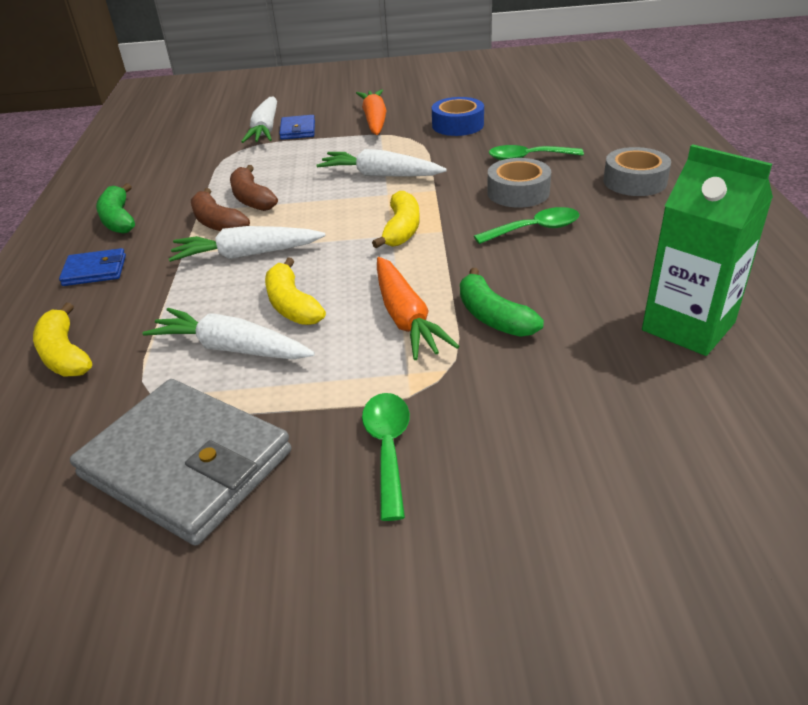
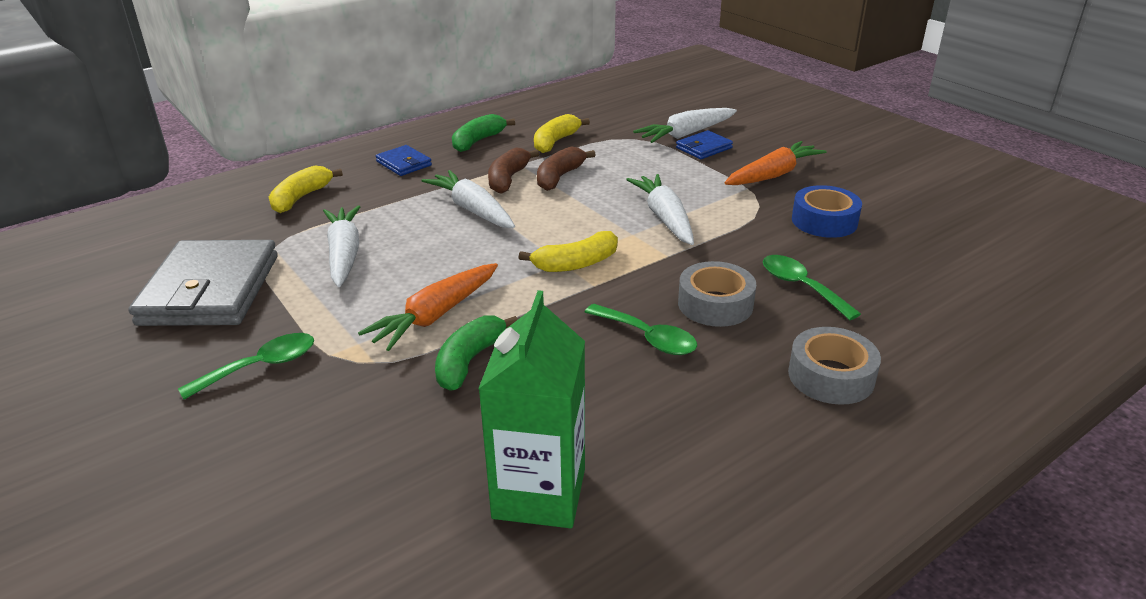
camera: 55 degrees right, 5 degrees down
(292, 305) = (417, 256): yellow banana -> yellow banana (555, 142)

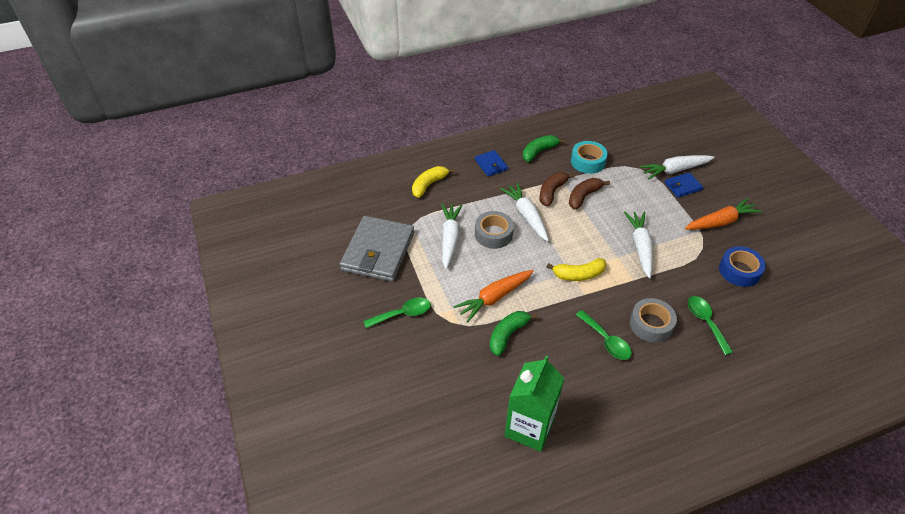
camera: 15 degrees right, 15 degrees up
(555, 142) = (588, 161): yellow banana -> turquoise tape
(831, 376) = (699, 391): grey tape -> grey tape (493, 234)

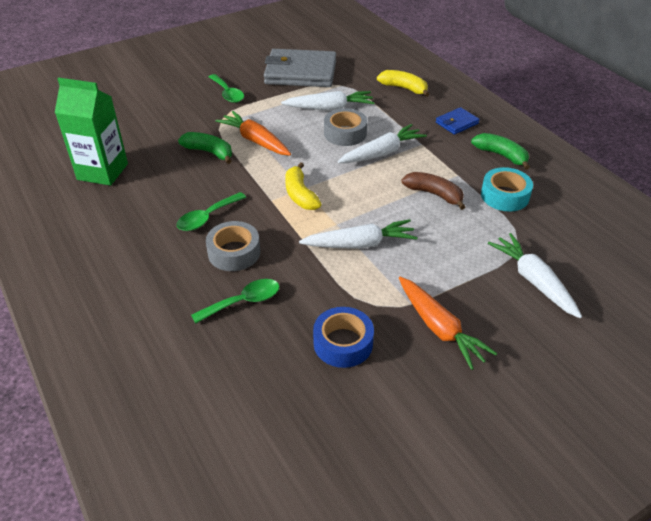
camera: 80 degrees right, 5 degrees down
(552, 192) = (431, 169): brown banana -> none
(683, 186) = (500, 289): blue wallet -> none

